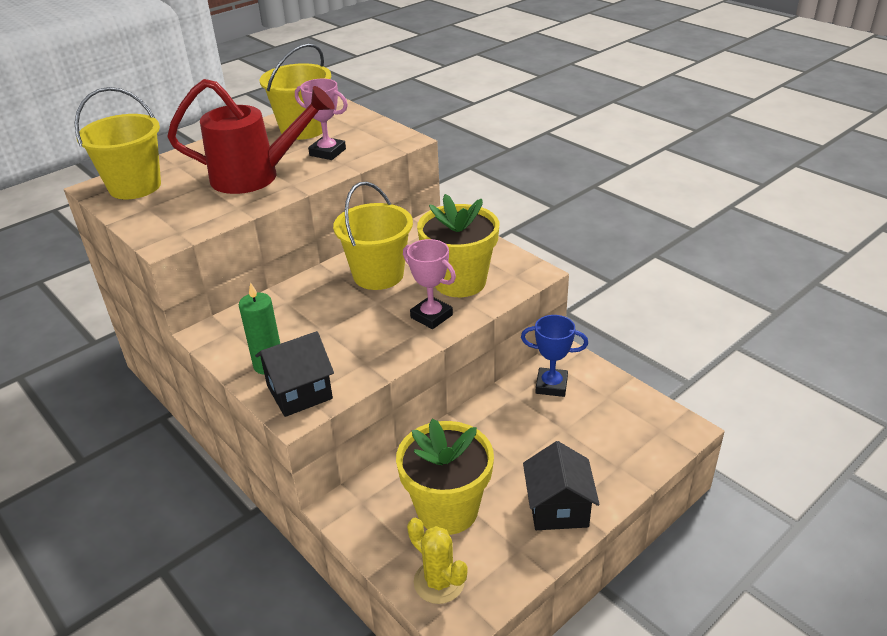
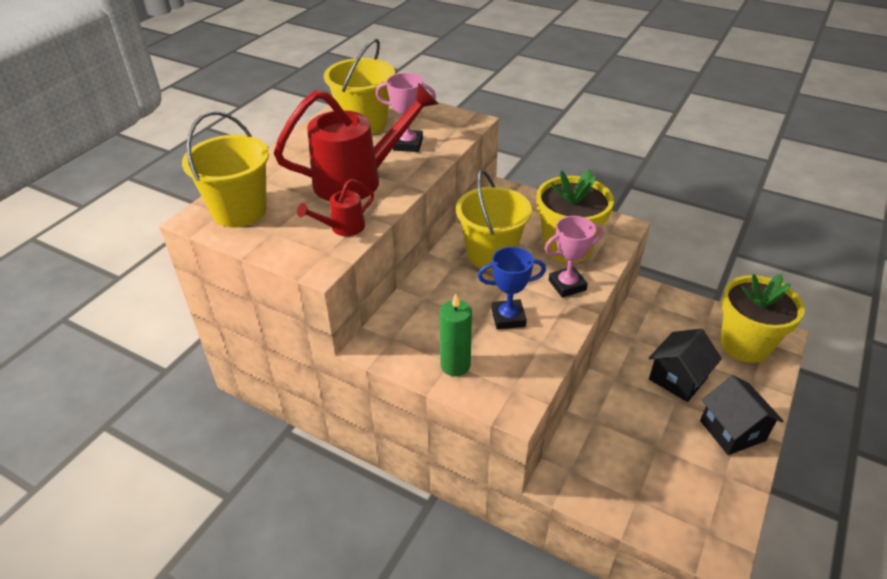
camera: 20 degrees left, 5 degrees up
(208, 214) = (342, 228): none -> red watering can
(299, 392) = (504, 386): black house -> black house (678, 378)
(431, 316) = (567, 285): pink trophy -> pink trophy turned 45 degrees counterclockwise
(439, 582) = (683, 524): yellow cactus -> none
(447, 509) = (647, 456): yellow flower pot -> yellow flower pot (745, 344)
(551, 385) = (657, 322): blue trophy -> blue trophy (508, 318)

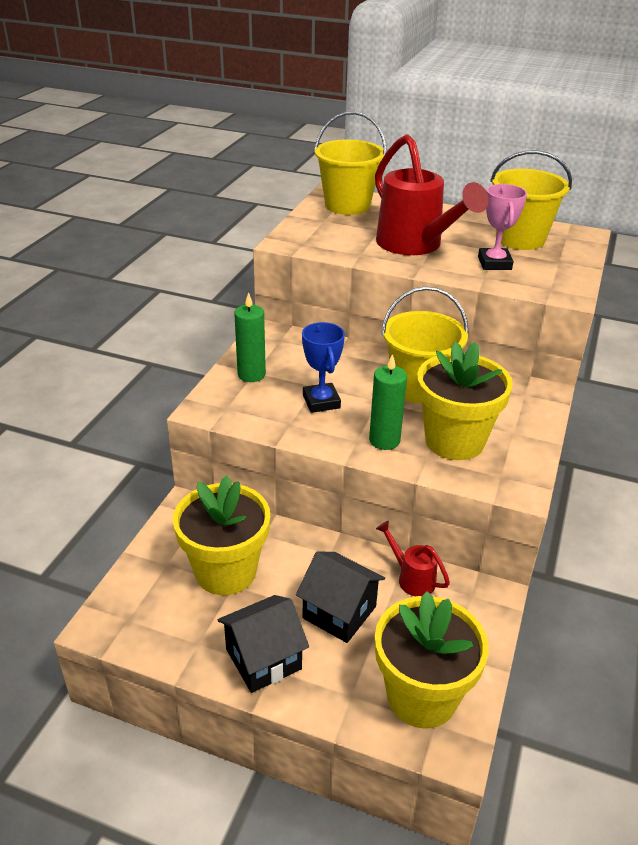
camera: 80 degrees right, 5 degrees down
(342, 228) = (338, 246): red watering can -> red watering can (412, 578)
(567, 285) = (384, 440): pink trophy -> green candle
(642, 452) = (226, 571): none -> yellow flower pot

